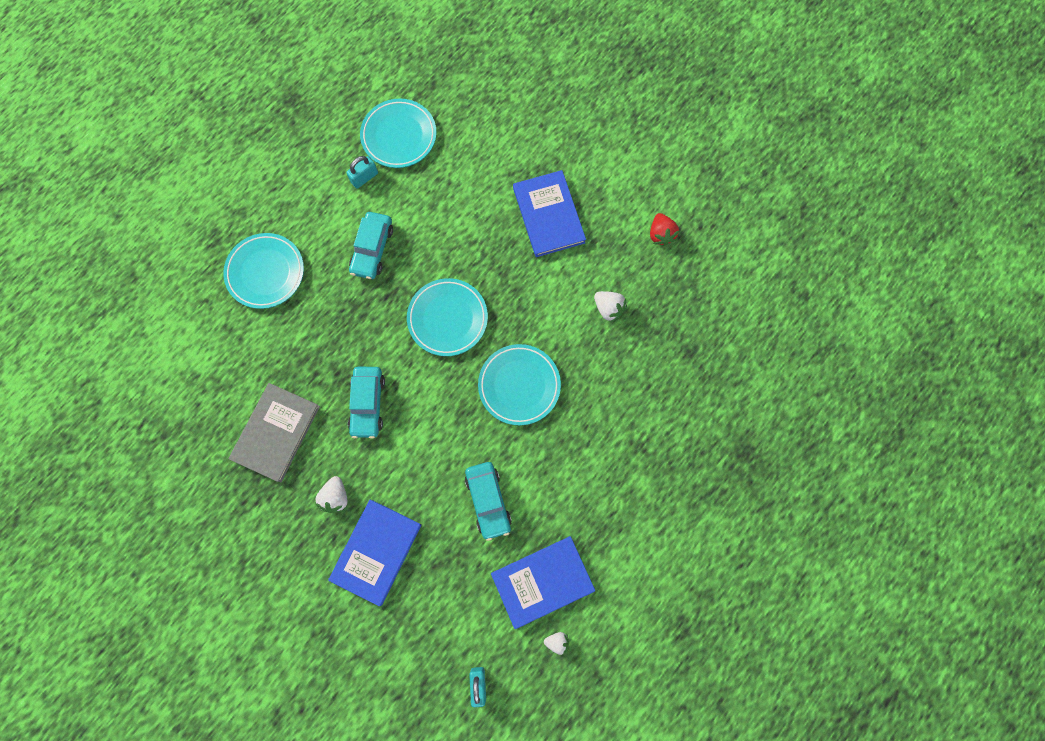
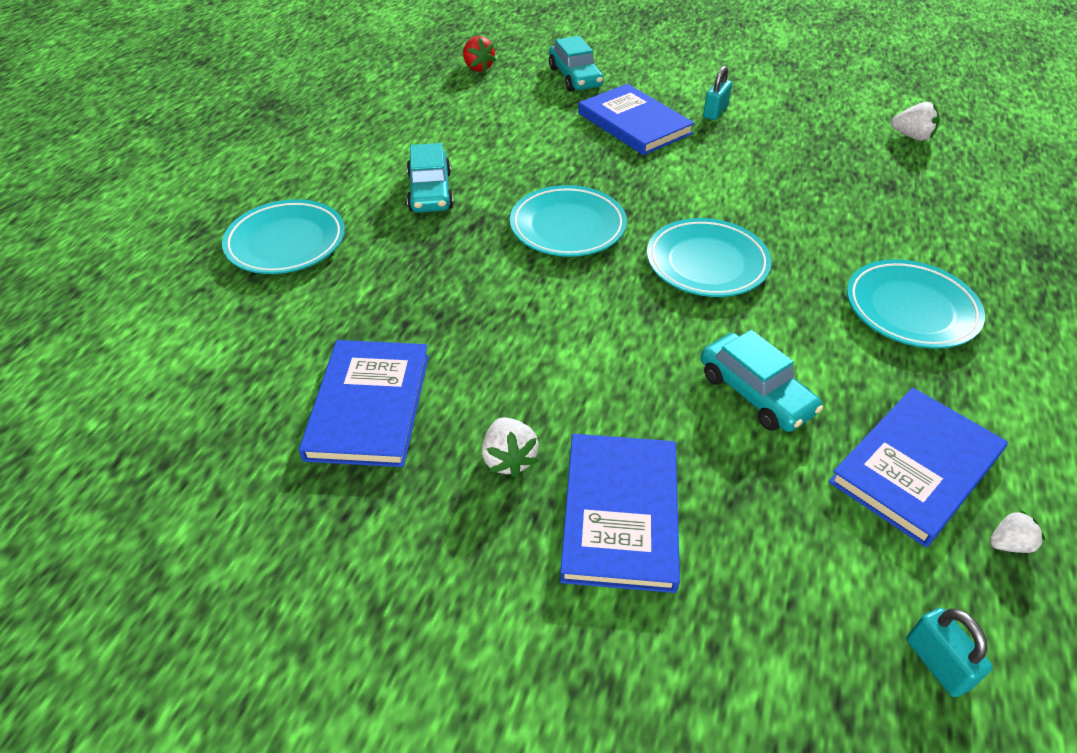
camera: 20 degrees left, 30 degrees down
(276, 432) = (369, 406): grey book -> blue book
(364, 177) = (390, 140): turquoise padlock -> turquoise padlock (715, 112)
(367, 404) = (502, 334): turquoise car -> turquoise car (575, 77)
(399, 136) = (417, 104): turquoise plate -> turquoise plate (910, 309)
(608, 308) = (763, 175): white strawberry -> white strawberry (912, 137)
(661, 234) = (771, 111): red strawberry -> red strawberry (478, 67)

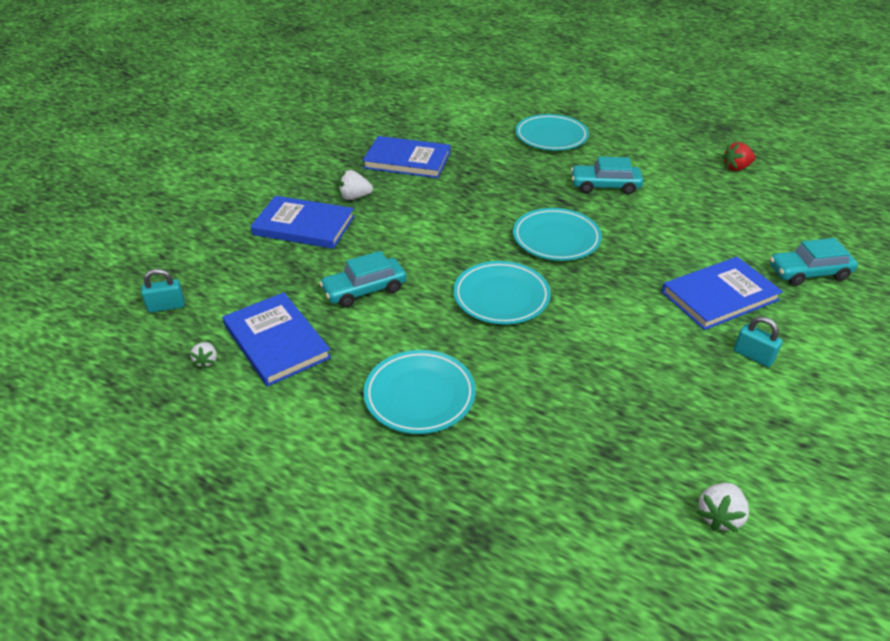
camera: 100 degrees right, 5 degrees down
(478, 67) = (812, 219): red strawberry -> red strawberry (736, 168)

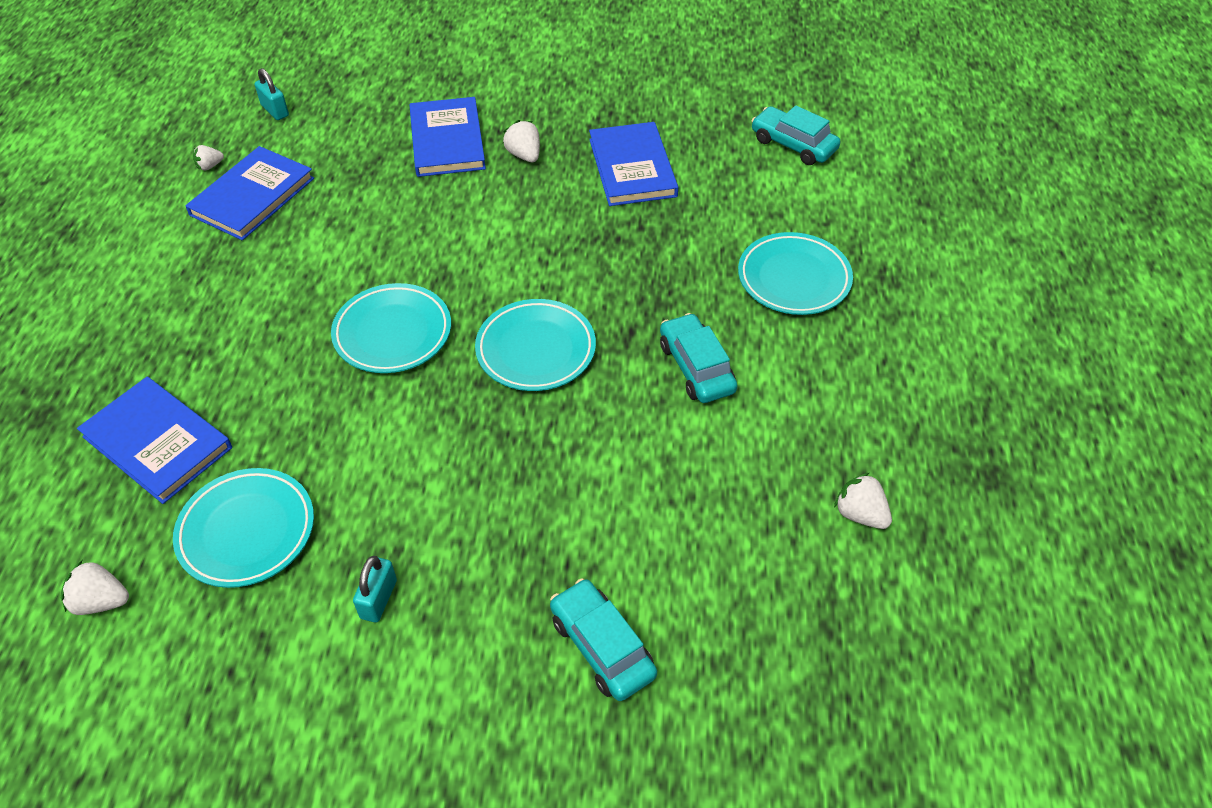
camera: 65 degrees right, 10 degrees up
(364, 290) = (357, 224): turquoise car -> turquoise car (793, 144)
(419, 396) = (209, 319): turquoise plate -> turquoise plate (247, 531)
(719, 296) = (492, 544): blue book -> blue book (157, 442)
(736, 168) = (860, 514): red strawberry -> white strawberry

